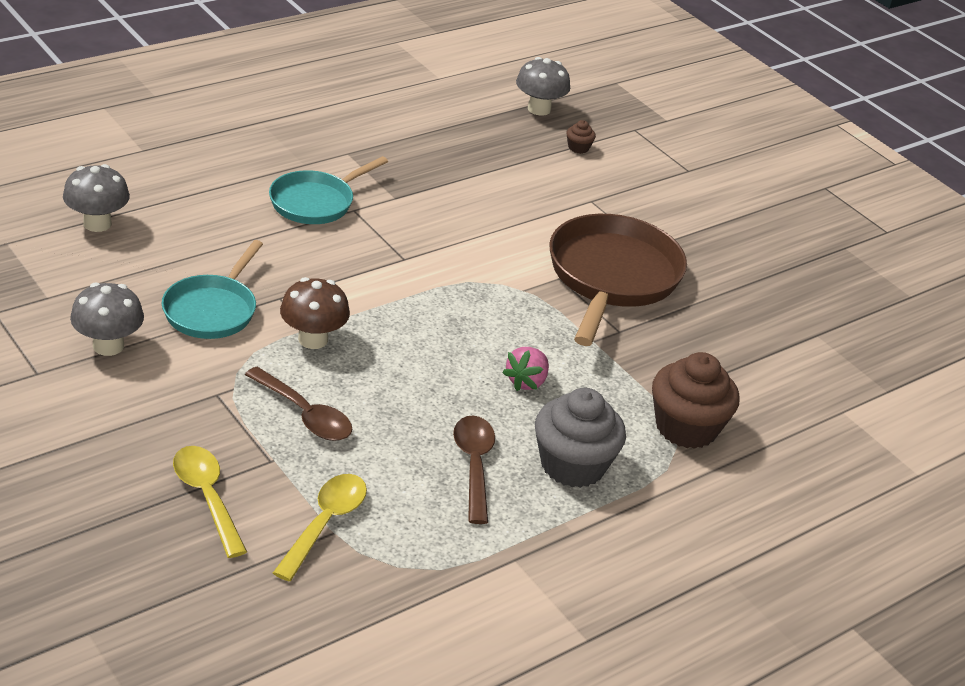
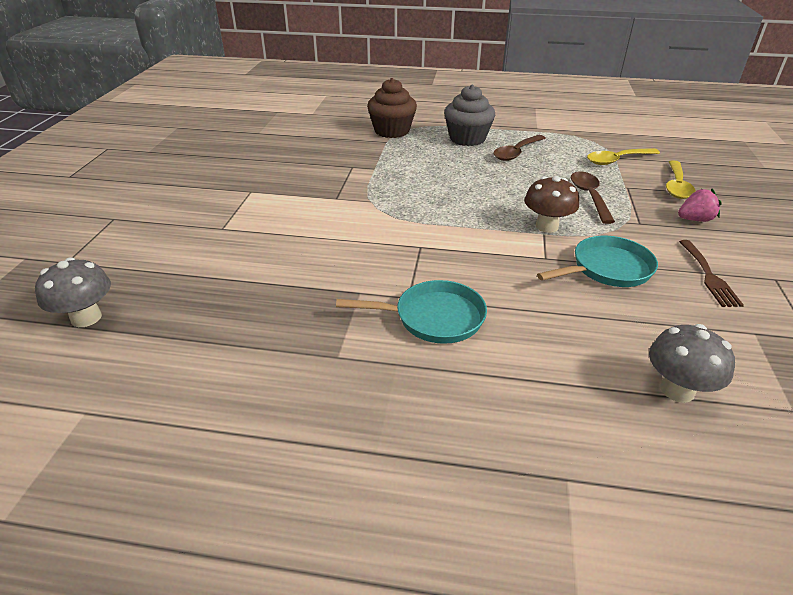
camera: 130 degrees left, 0 degrees up
(108, 346) = (709, 276): grey mushroom -> brown fork
(526, 382) = (441, 167): pink strawberry -> pink strawberry (694, 220)
(578, 148) = (141, 267): brown cupcake -> none
(612, 277) = (305, 186): brown pan -> none

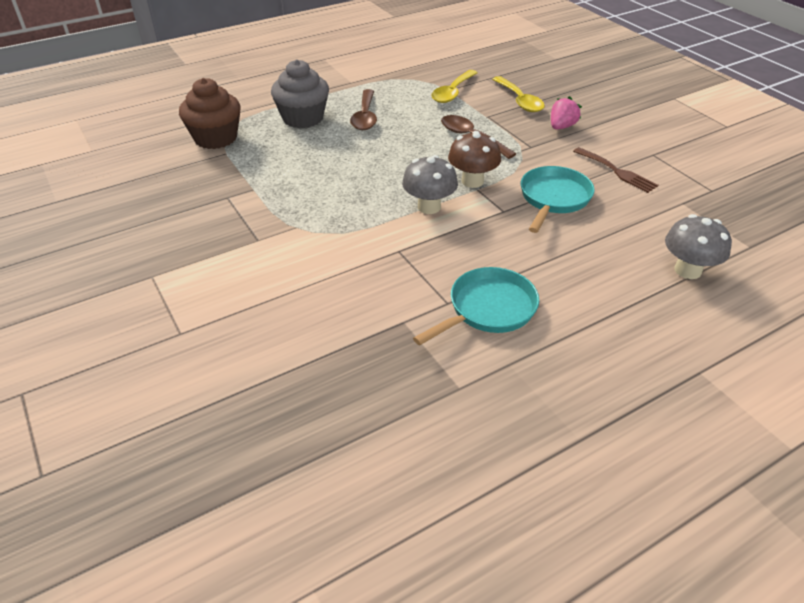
camera: 40 degrees left, 5 degrees up
(86, 318) = (170, 512): grey mushroom -> grey mushroom (429, 207)

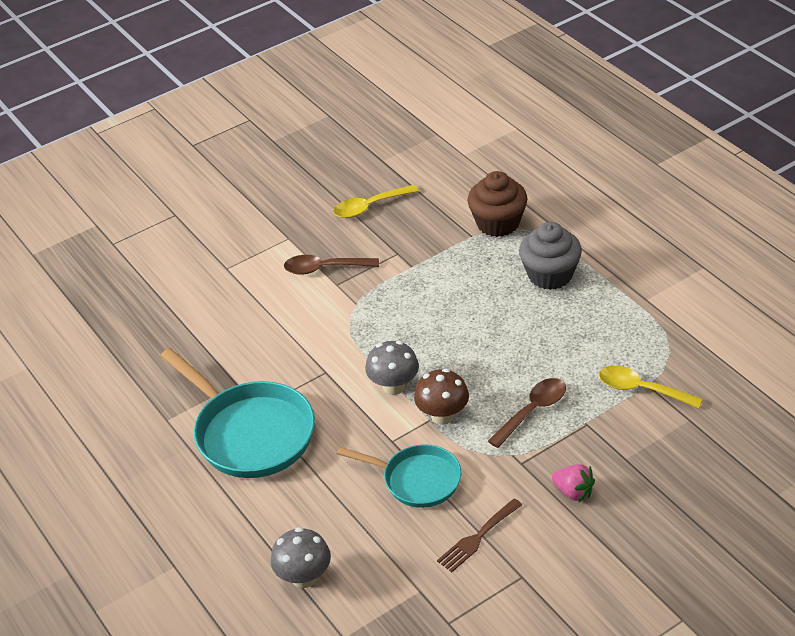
camera: 90 degrees right, 0 degrees up
(365, 116) = (563, 321): brown spoon -> brown spoon (325, 268)
(488, 309) = (250, 433): turquoise pan -> turquoise pan, size x1.63
(519, 100) = (634, 452): yellow spoon -> yellow spoon (370, 207)

